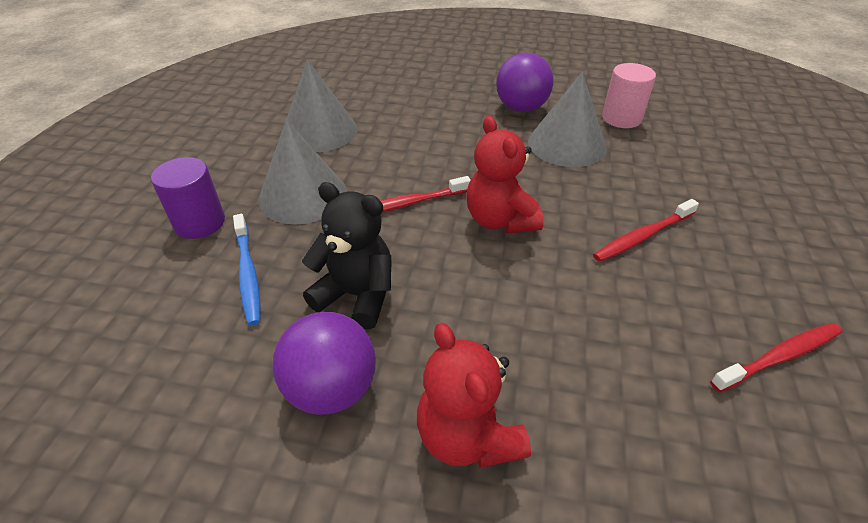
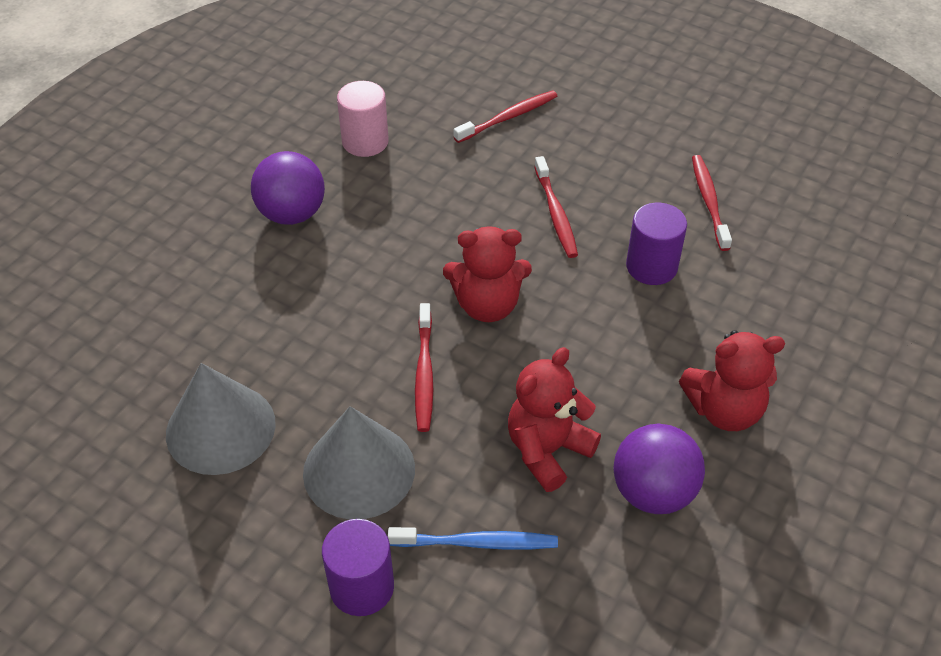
camera: 70 degrees left, 5 degrees up
(356, 295) = (547, 450): black teddy bear -> red teddy bear
(567, 144) = (388, 205): grey cone -> none
(633, 324) = (651, 267): none -> purple cylinder
(732, 180) = (509, 117): none -> red toothbrush

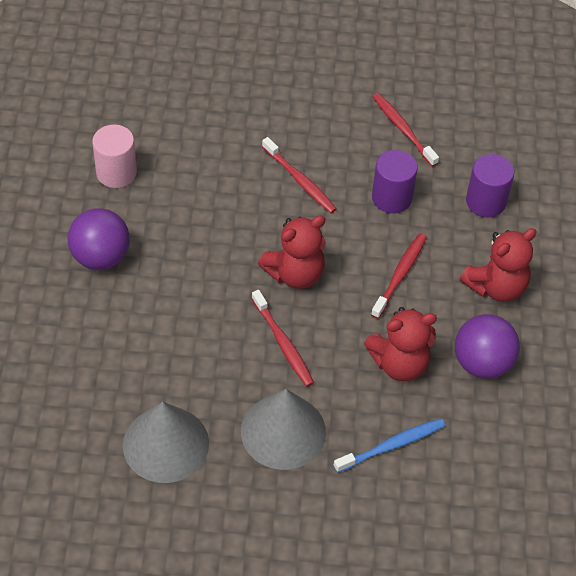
camera: 30 degrees left, 5 degrees up
(362, 587) = (336, 507): purple cylinder -> purple cylinder (485, 202)
(509, 117) = (215, 110): red toothbrush -> red toothbrush (400, 274)
(547, 450) = (399, 363): red teddy bear -> red teddy bear turned 120 degrees counterclockwise

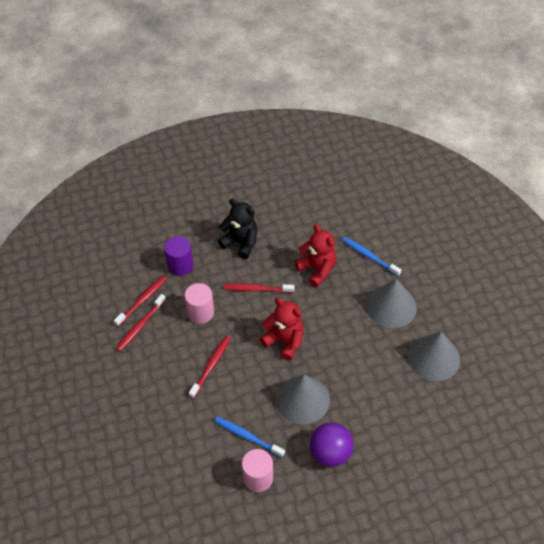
camera: 110 degrees left, 0 degrees up
(177, 182) = (247, 436): none -> blue toothbrush
(193, 258) = (303, 399): none -> grey cone
(283, 344) = (336, 328): red toothbrush -> red toothbrush (142, 300)
(391, 198) = (200, 312): purple cylinder -> pink cylinder
(482, 363) = (295, 234): purple ball -> none
(496, 287) = (241, 242): red teddy bear -> black teddy bear

